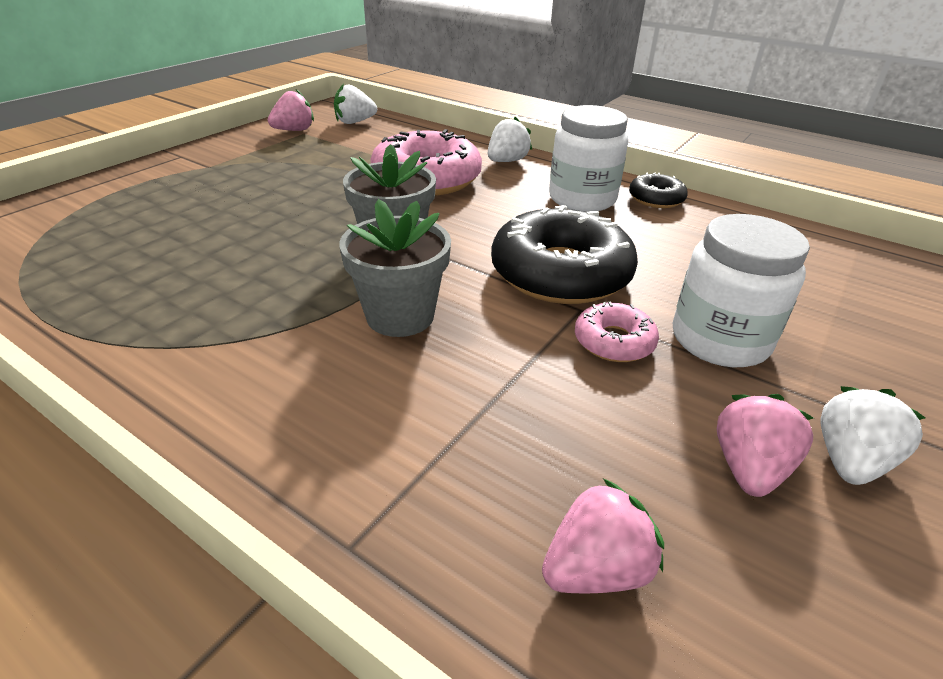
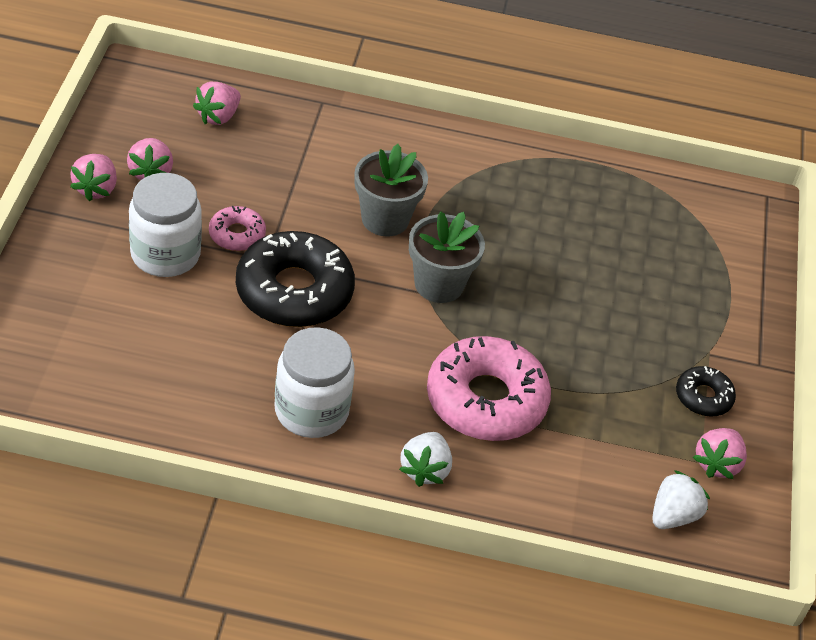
camera: 150 degrees right, 10 degrees up
(656, 199) = (234, 436): black donut -> black donut (703, 397)
(850, 461) = (96, 189): white strawberry -> pink strawberry

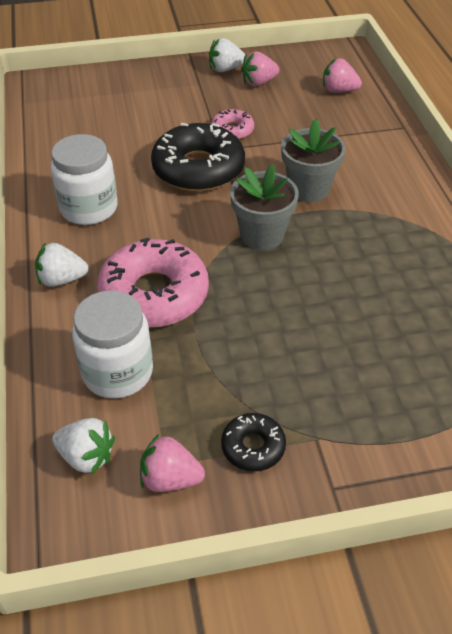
camera: 75 degrees right, 0 degrees up
(96, 189) = (225, 69): pink strawberry -> white strawberry
(165, 254) = (190, 109): white jar -> white jar (117, 372)

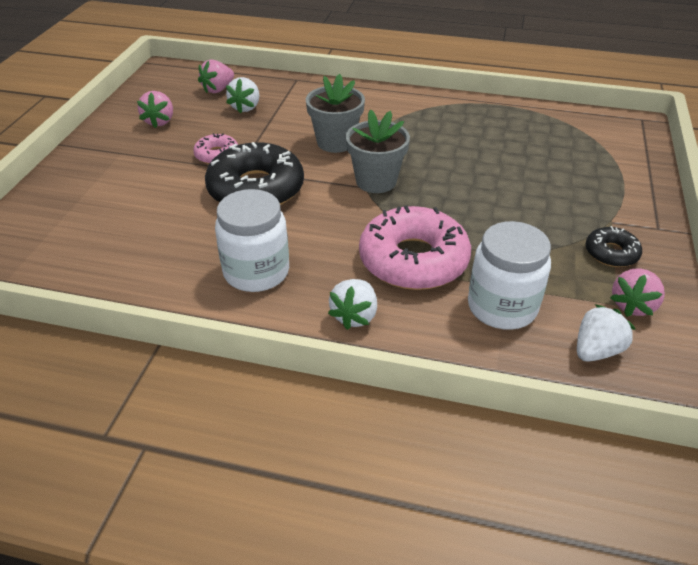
camera: 65 degrees left, 5 degrees down
(225, 69) = (115, 132): white strawberry -> white strawberry (246, 107)

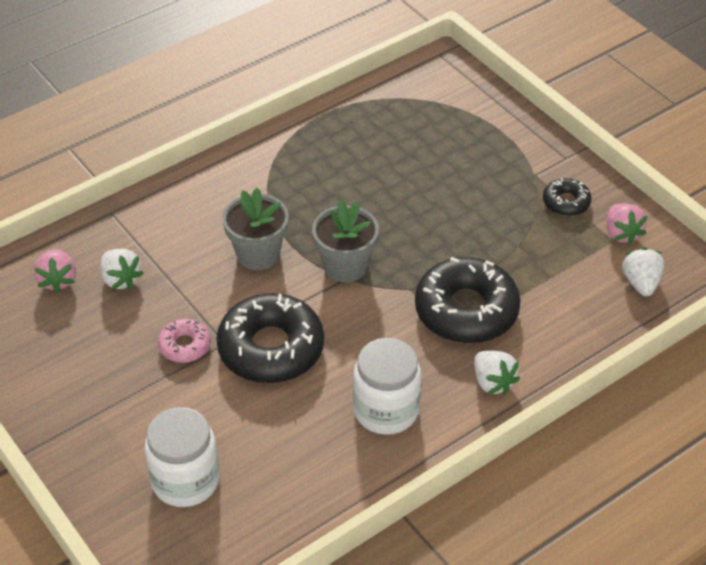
camera: 50 degrees left, 5 degrees up
(159, 121) = (69, 356): pink strawberry -> none
(413, 260) = (466, 310): pink donut -> black donut
(502, 307) = (560, 298): white jar -> white jar (185, 480)

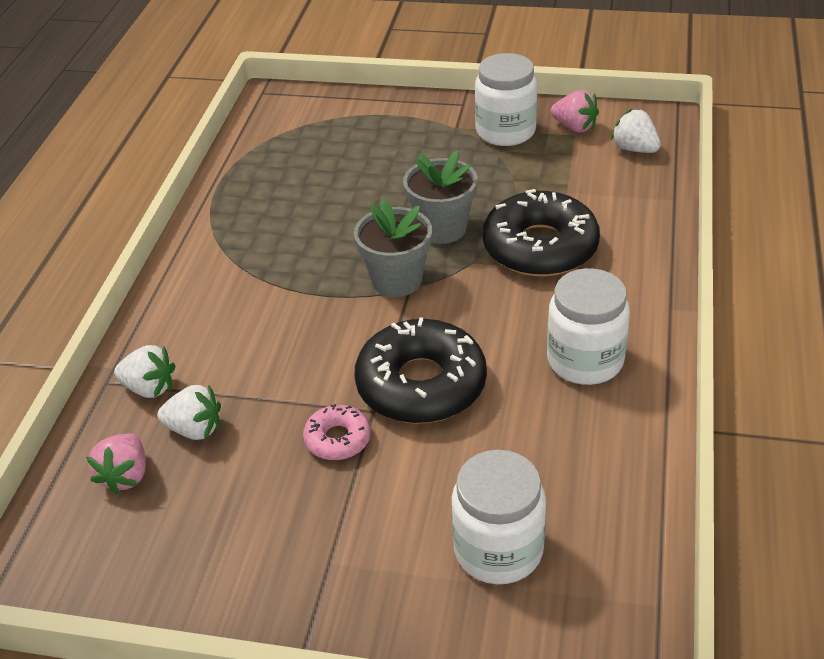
camera: 40 degrees left, 5 degrees down
(57, 280) = (125, 476): pink strawberry -> pink strawberry turned 60 degrees clockwise
(258, 254) = (305, 321): grey flower pot -> grey flower pot (442, 228)
(492, 382) = (634, 282): white strawberry -> white strawberry (149, 388)
(566, 202) = (505, 131): black donut -> white jar

